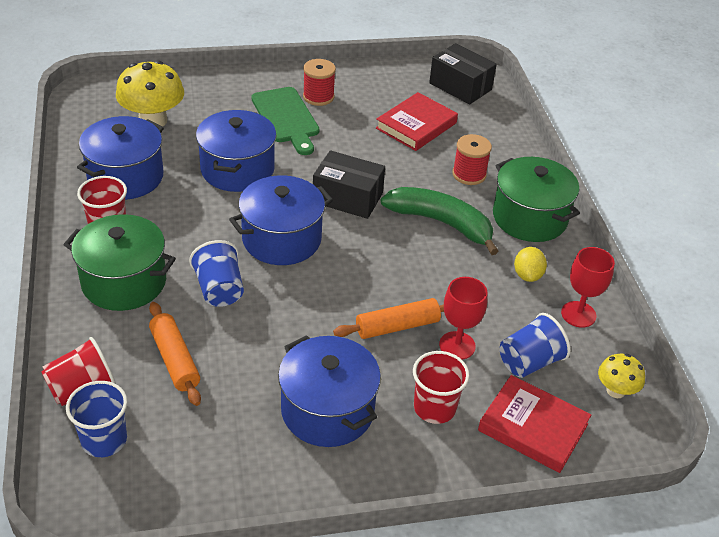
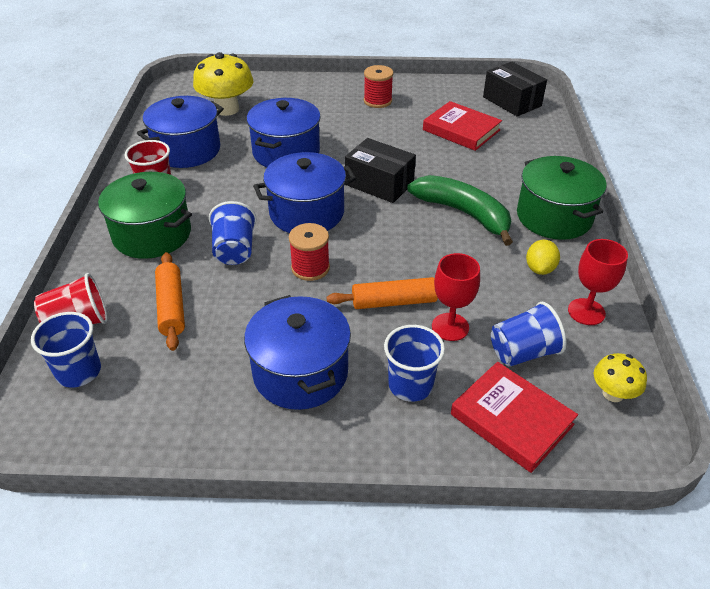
camera: 15 degrees right, 0 degrees up
(286, 118) = (344, 115): green cutting board -> none
(416, 125) = (461, 130): red book -> red book turned 75 degrees clockwise
(434, 408) = (410, 385): red cup -> blue cup
(469, 174) = (502, 174): red spool -> red spool (310, 268)

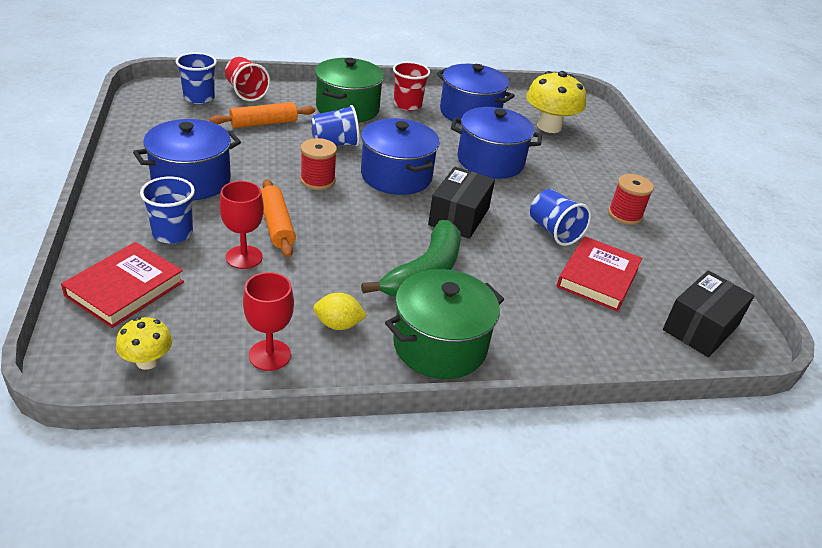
camera: 75 degrees right, 5 degrees down
(523, 352) = (208, 302): blue cup -> blue cup (553, 231)

